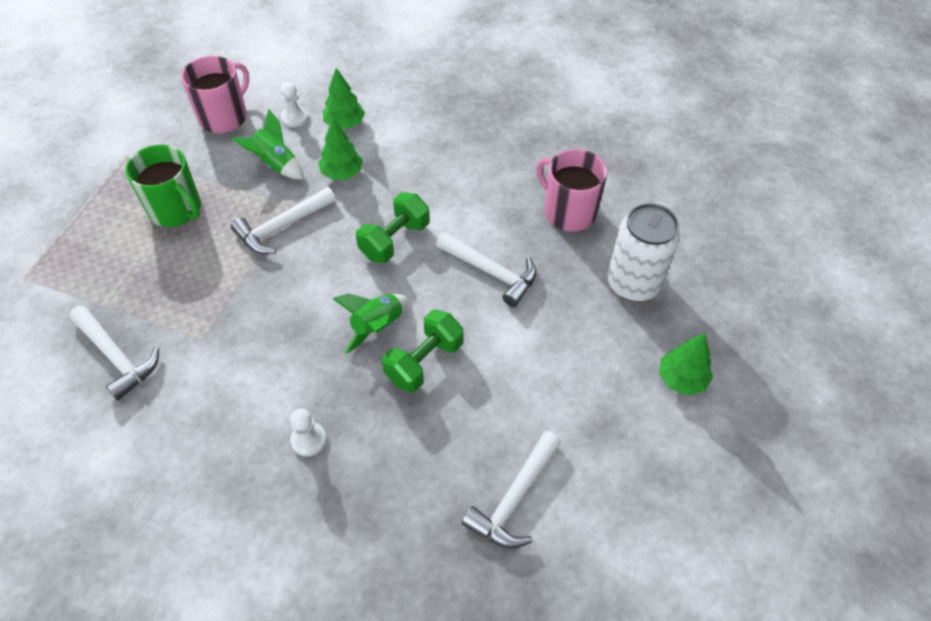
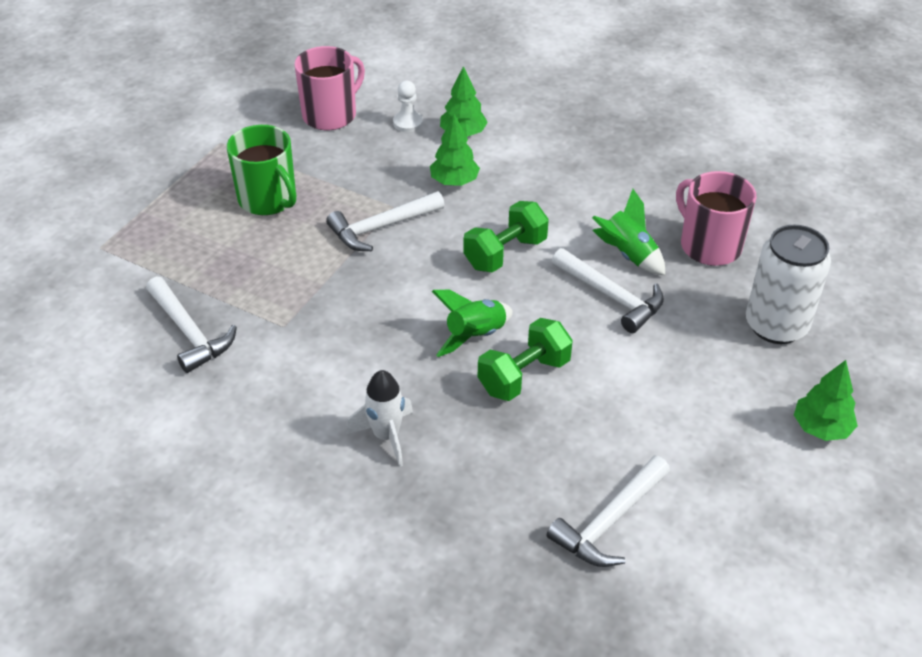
camera: 10 degrees right, 10 degrees down
(275, 164) = (381, 166): green rocket -> green rocket (627, 255)
(308, 440) = (386, 436): white pawn -> white rocket

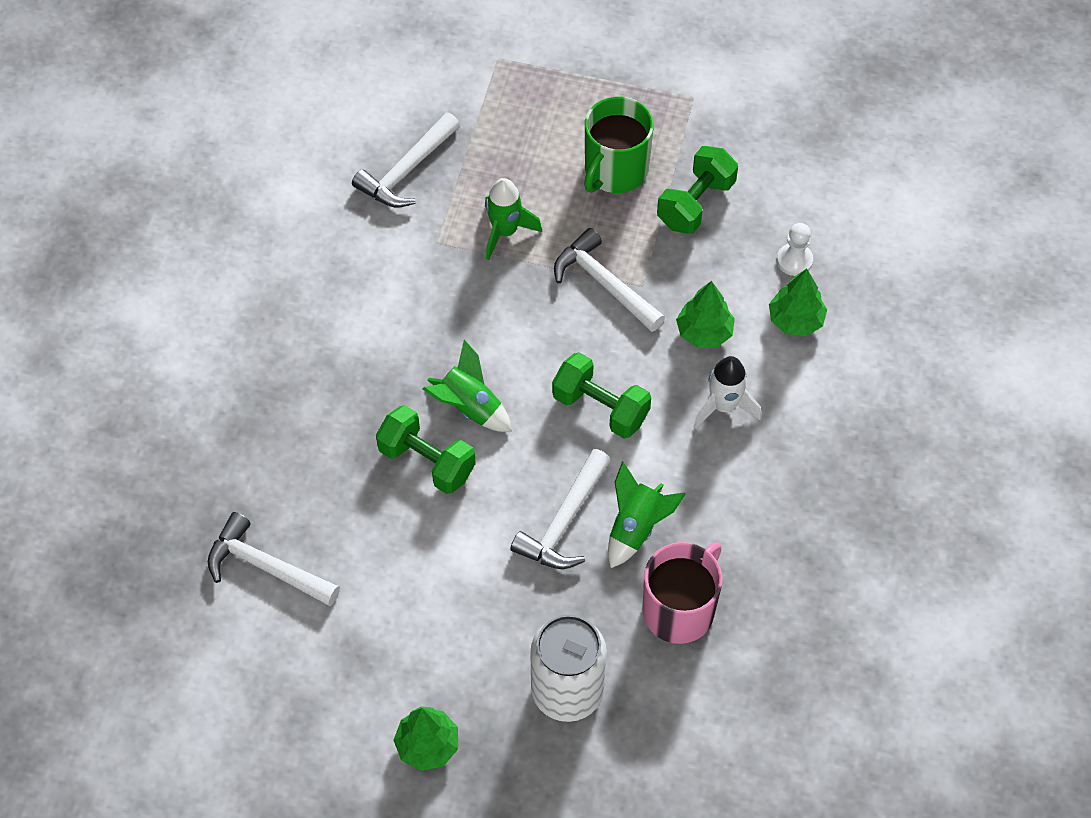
camera: 75 degrees right, 15 degrees up
(296, 278) = (505, 232): none -> green rocket
(327, 161) = (695, 203): none -> green dumbbell
(330, 115) = (780, 182): pink mug -> none
(386, 436) = (322, 364): white rocket -> white rocket (724, 406)

